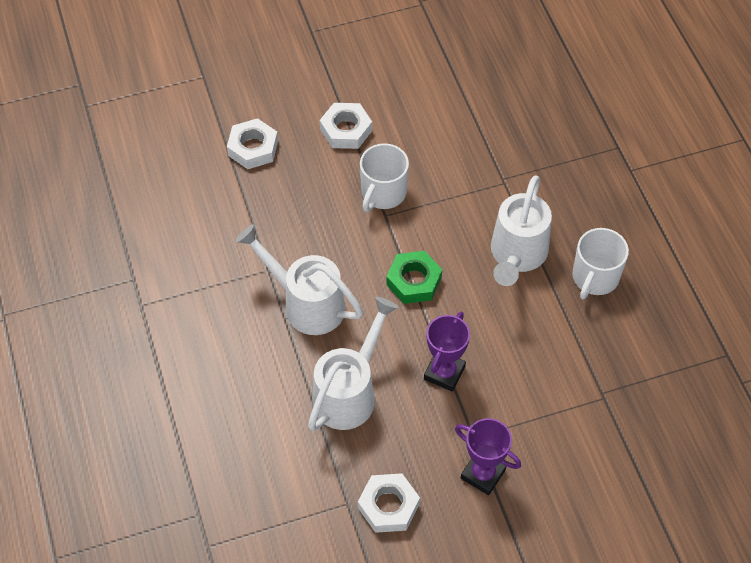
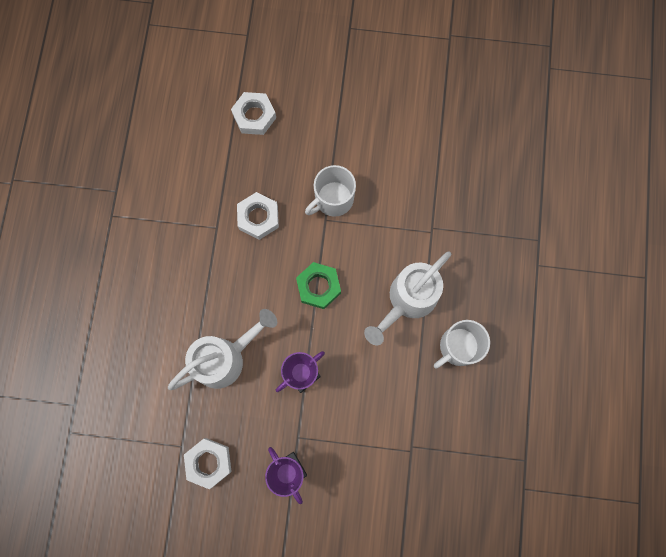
camera: 25 degrees right, 20 degrees up
(306, 303) = (230, 269): white watering can -> none
(346, 130) = (332, 130): white nut -> white nut (258, 217)

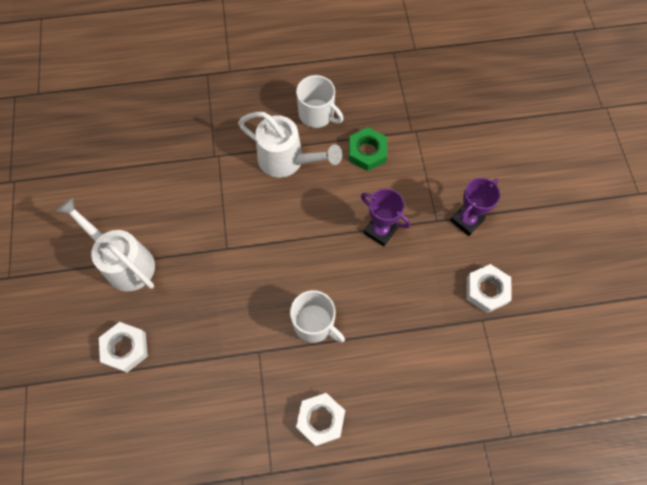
camera: 105 degrees left, 10 degrees down
(225, 358) = (387, 303): white watering can -> white watering can (124, 262)
(258, 217) = (238, 312): white nut -> white nut (320, 419)
(318, 286) = (294, 237): green nut -> green nut (367, 152)
(333, 199) = (204, 246): white mug -> white mug (314, 324)

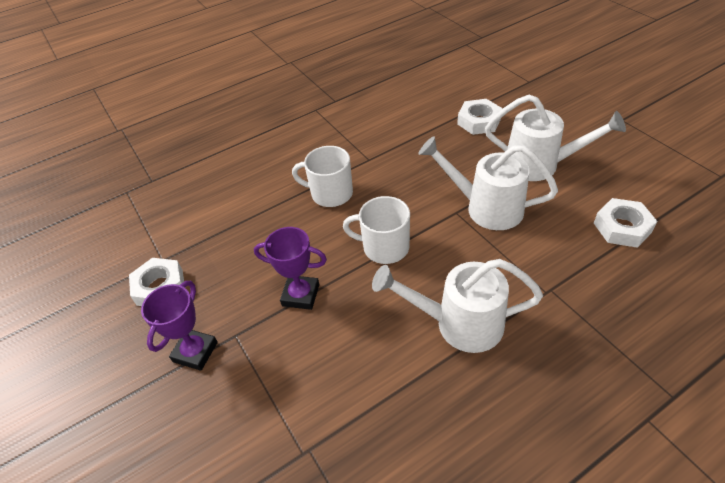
camera: 160 degrees right, 20 degrees down
(201, 240) = (486, 208): none -> white watering can
(317, 114) = (464, 409): white mug -> white mug (384, 247)
(320, 419) = (293, 144): white nut -> white nut (622, 227)
(367, 152) = (361, 384): green nut -> none

